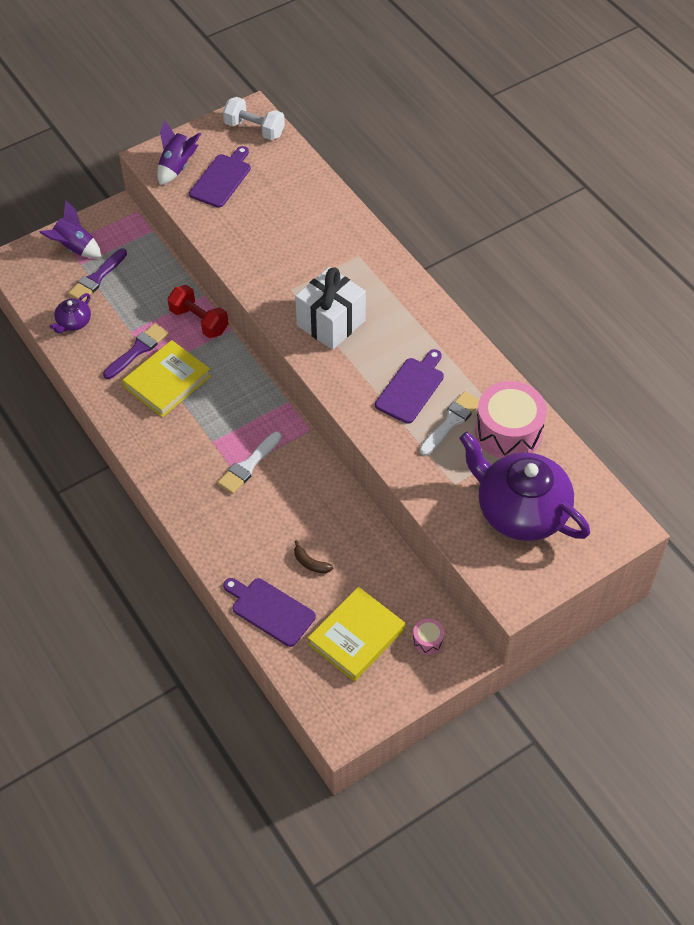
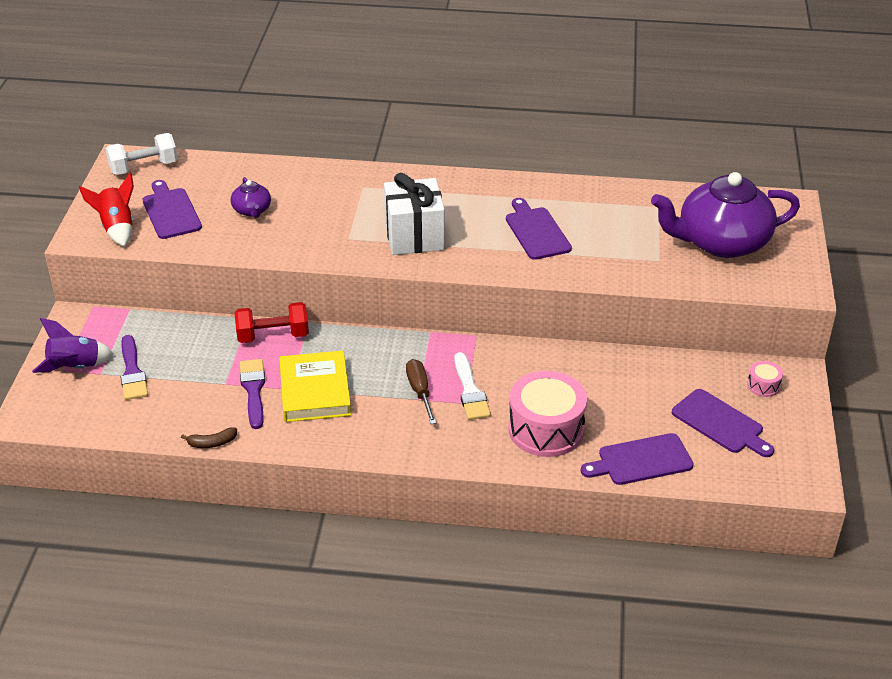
camera: 50 degrees left, 15 degrees down
(73, 322) = (163, 415): purple teapot -> purple teapot (252, 210)
(177, 167) = (117, 228): purple rocket -> red rocket
(221, 437) = (420, 391): none -> brown screwdriver
(310, 563) = (616, 410): brown banana -> brown banana (212, 443)
(356, 637) = (720, 423): yellow book -> purple cutting board
(451, 422) = (595, 230): white brush -> none
(508, 432) = (638, 209): pink drum -> pink drum (546, 429)

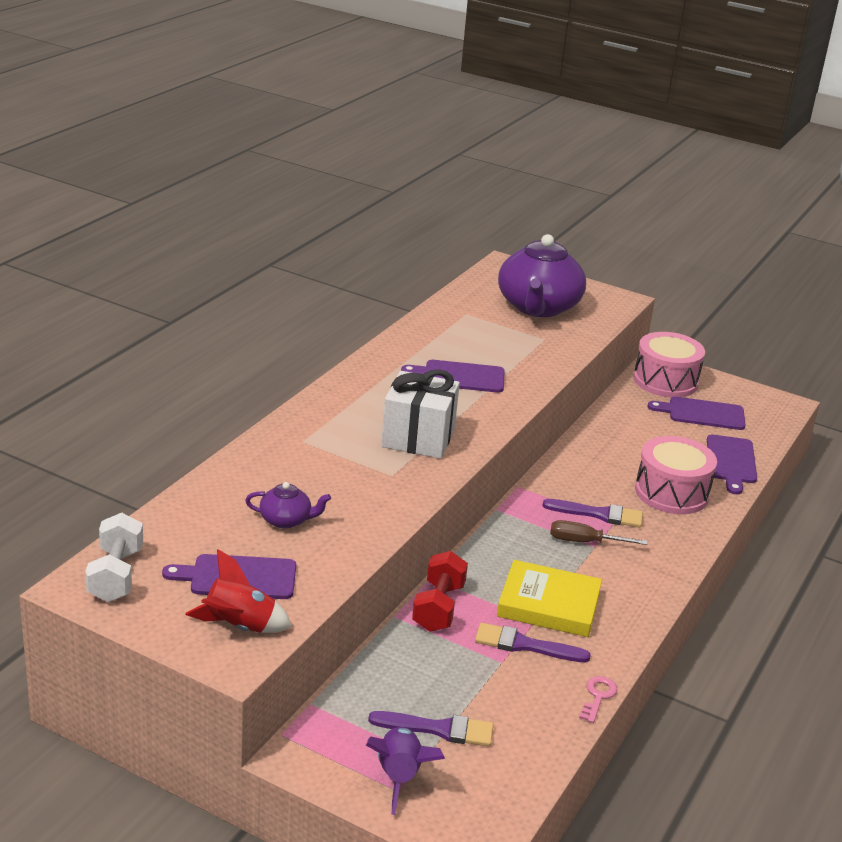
camera: 70 degrees left, 10 degrees down
(212, 443) = (598, 696): brown banana -> pink key
(470, 391) = (599, 514): white brush -> purple brush
(720, 423) = (702, 413): purple cutting board -> purple cutting board turned 150 degrees counterclockwise
(763, 385) = (665, 381): pink drum -> pink drum, size x2.28

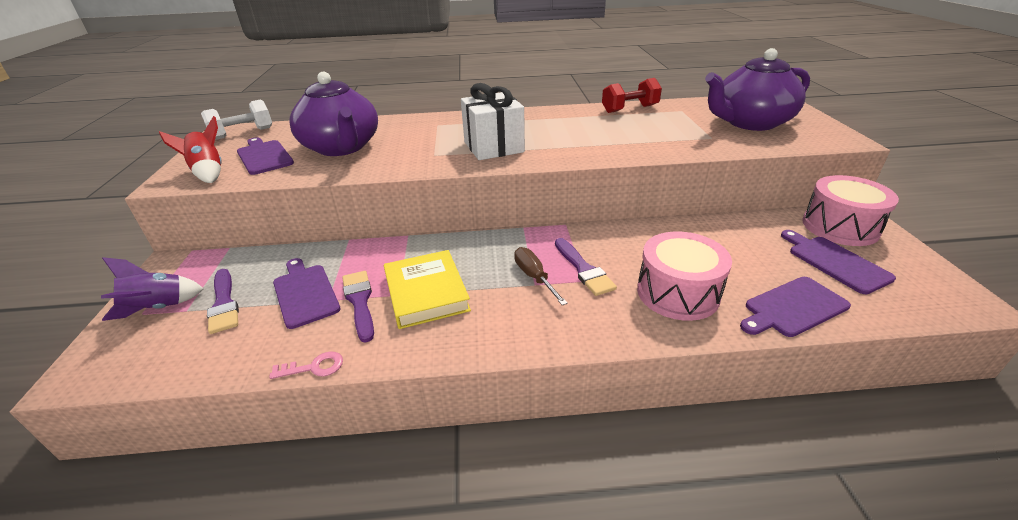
camera: 60 degrees right, 5 degrees up
(286, 520) = (341, 147): purple teapot -> purple teapot, size x2.26
(438, 607) = (374, 250): red dumbbell -> red dumbbell (629, 109)
(459, 376) = (596, 133): purple cutting board -> purple cutting board (305, 293)

